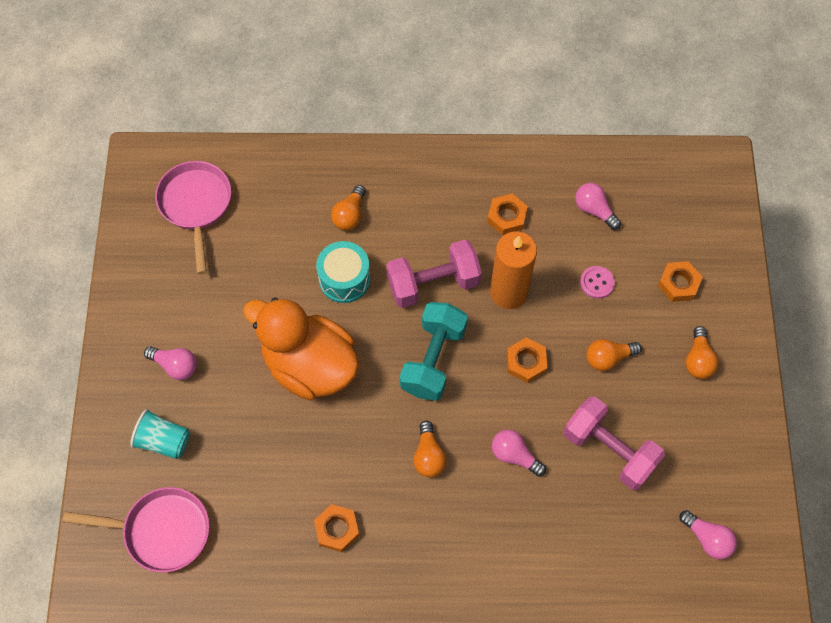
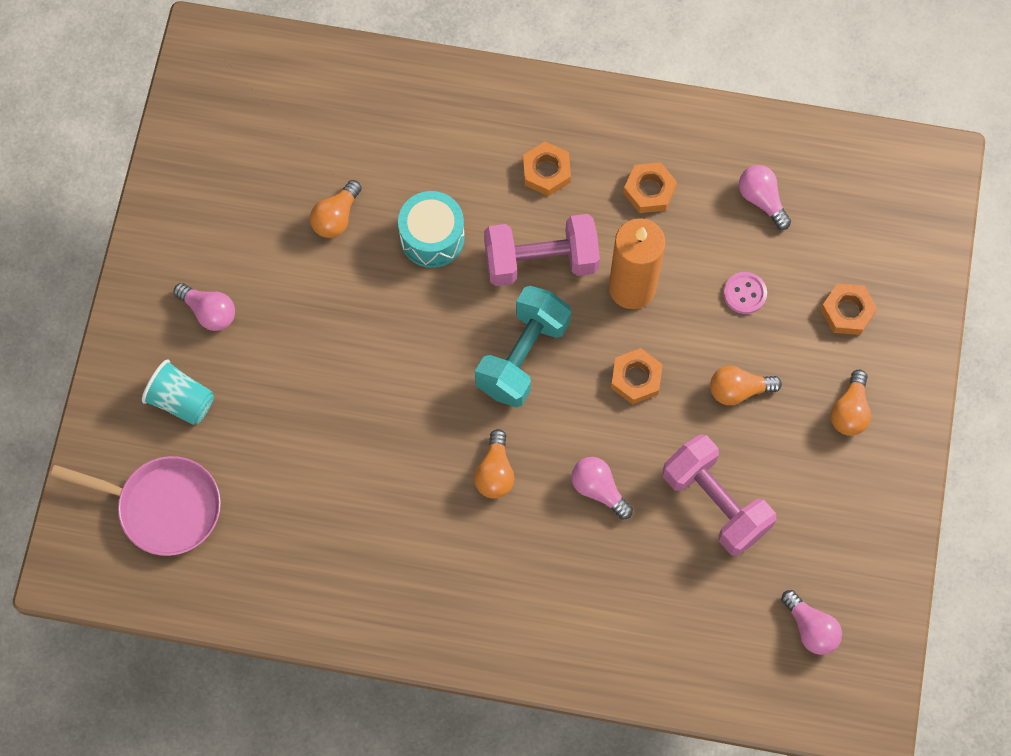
camera: 10 degrees right, 5 degrees up
(196, 205) = (264, 113): pink pan -> none
(309, 365) = (371, 338): orange duck -> none
(337, 529) = (369, 541): orange nut -> orange nut (546, 172)
(350, 215) = (453, 157): orange light bulb -> orange light bulb (336, 217)

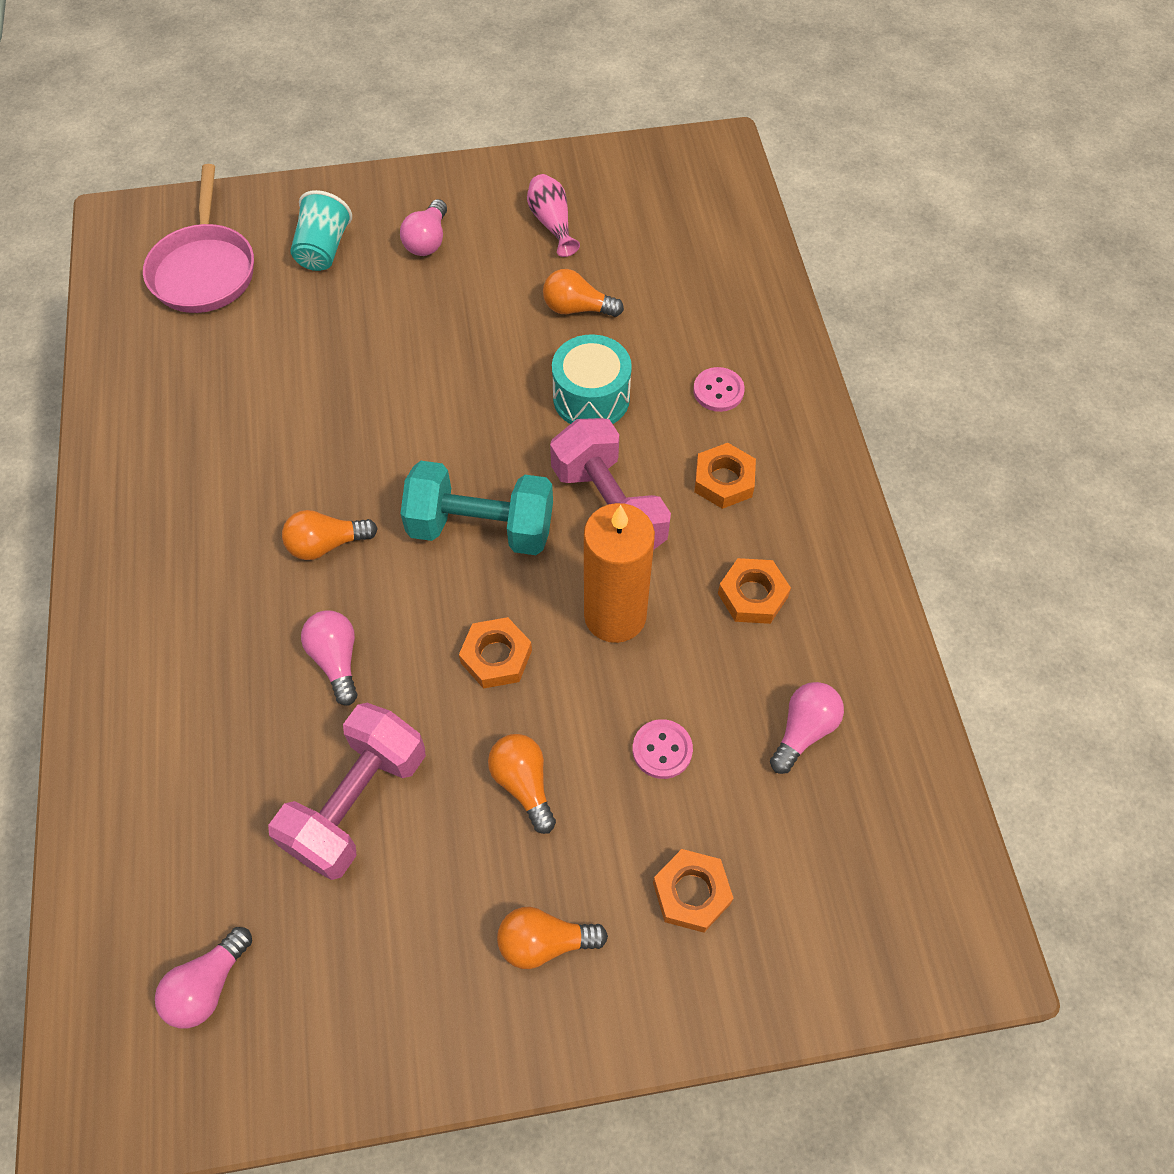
camera: 70 degrees right, 10 degrees down
(233, 205) = (552, 223): none -> pink vase
(463, 143) = (718, 391): none -> pink button
(598, 489) = (336, 660): pink light bulb -> pink light bulb turned 45 degrees counterclockwise

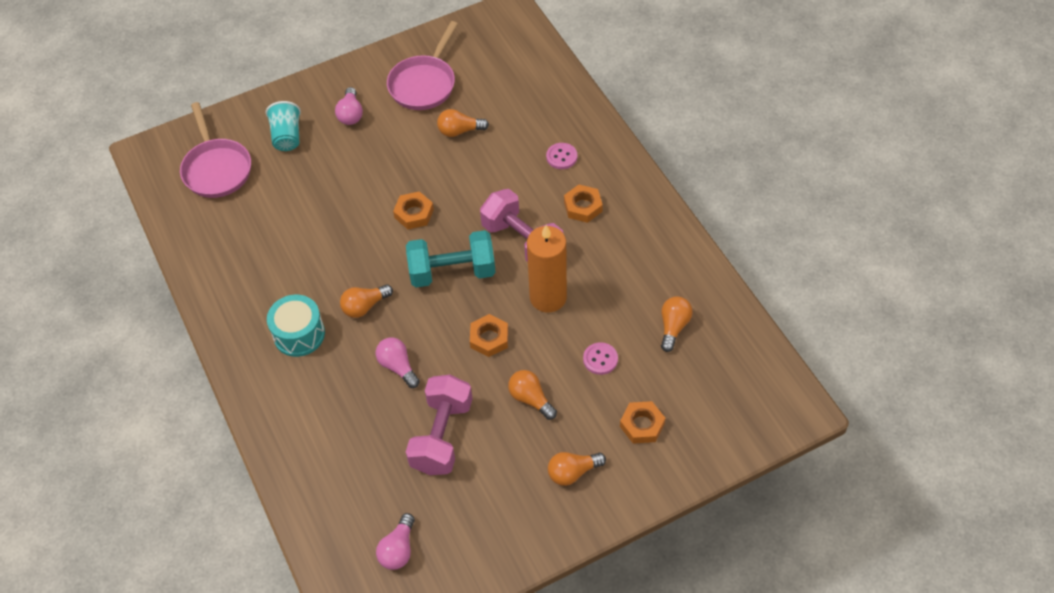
camera: 15 degrees left, 5 degrees down
(552, 223) = (424, 84): pink vase -> pink pan
(591, 398) = (488, 181): turquoise drum -> turquoise drum (299, 334)
(752, 595) = (621, 264): orange nut -> orange nut (414, 213)
(803, 730) = (673, 327): pink light bulb -> orange light bulb

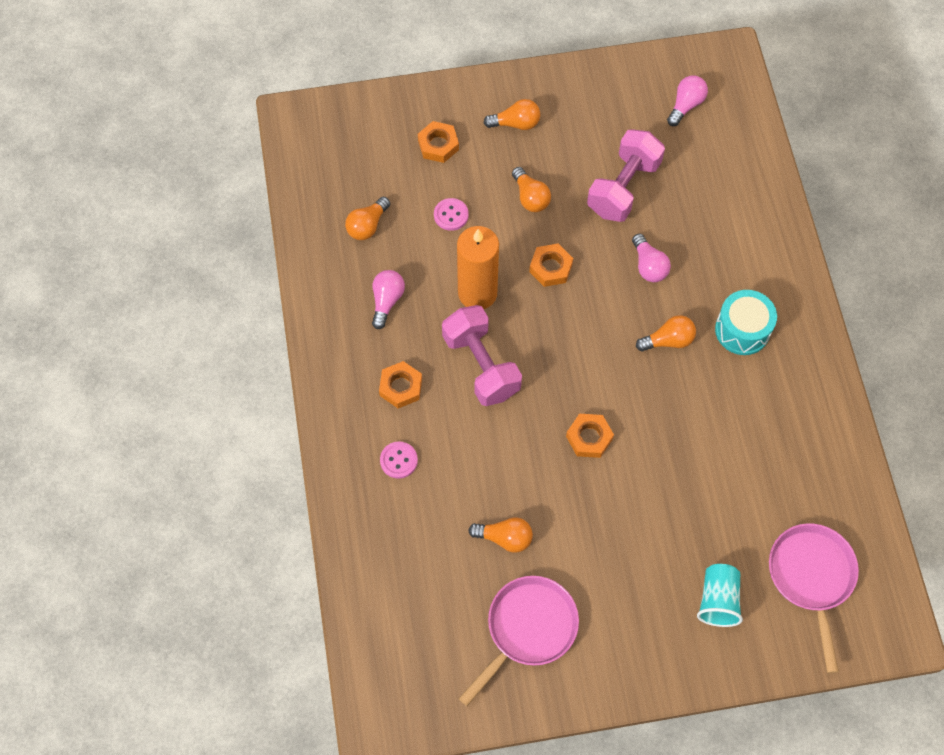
camera: 165 degrees left, 10 degrees up
(351, 114) = (632, 609): pink light bulb -> pink light bulb (387, 301)
(452, 272) = (566, 352): turquoise dumbbell -> none

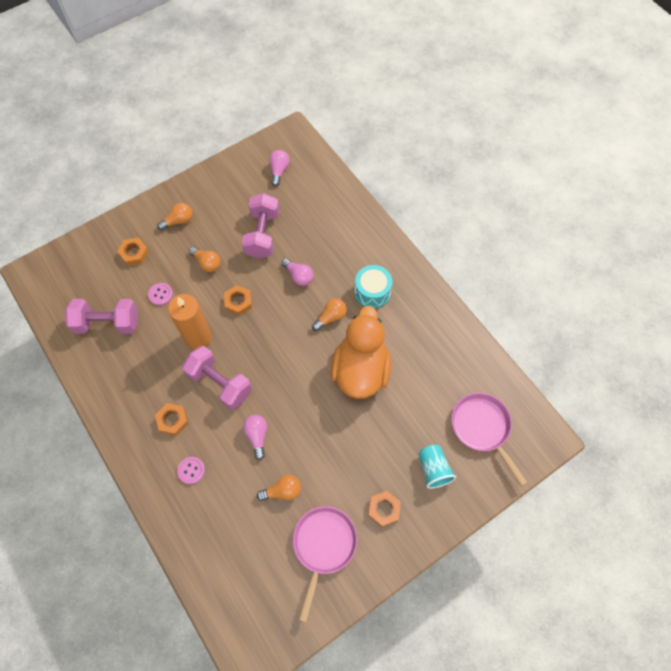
camera: 25 degrees left, 0 degrees up
(367, 226) = (108, 323): orange light bulb -> pink dumbbell
(387, 301) = (140, 367): pink light bulb -> pink light bulb (257, 436)
(589, 438) = (308, 400): orange nut -> orange nut (384, 509)
(677, 428) = (360, 370): none -> orange duck

